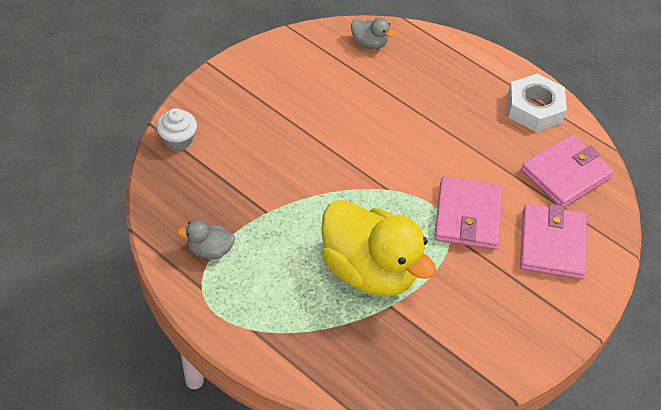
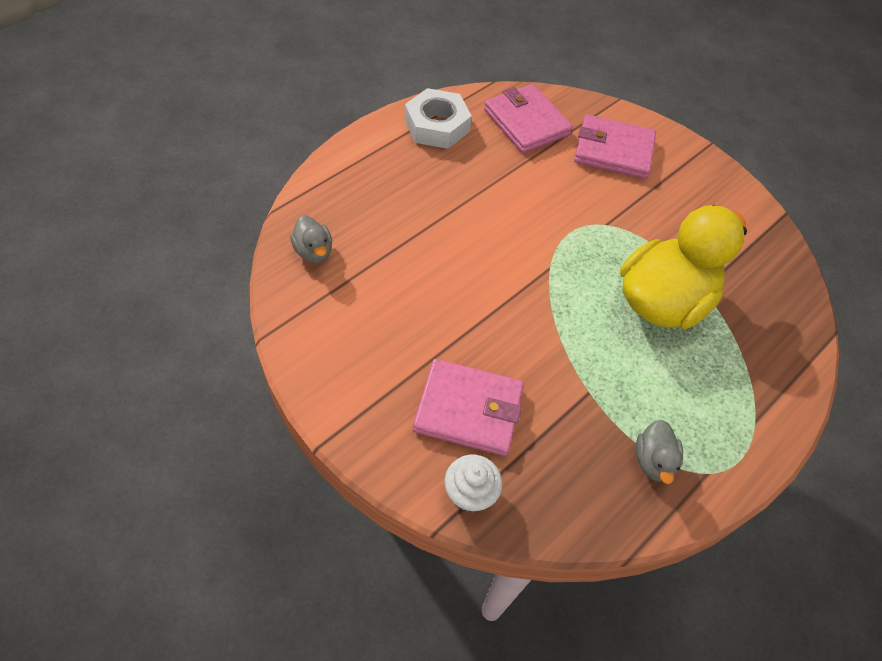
camera: 85 degrees left, 5 degrees up
(369, 43) = (314, 251): grey duck -> grey duck turned 120 degrees clockwise
(467, 216) = (584, 206): pink wallet -> pink wallet (468, 410)

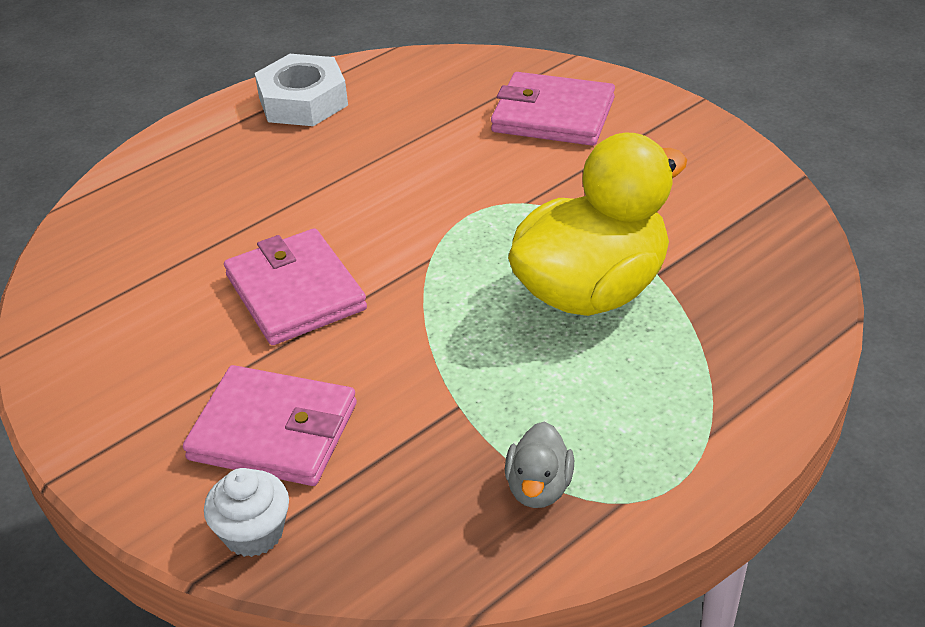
camera: 10 degrees right, 15 degrees down
(314, 251) = (97, 253): grey duck -> none
(526, 122) = (432, 90): pink wallet -> pink wallet (295, 292)

